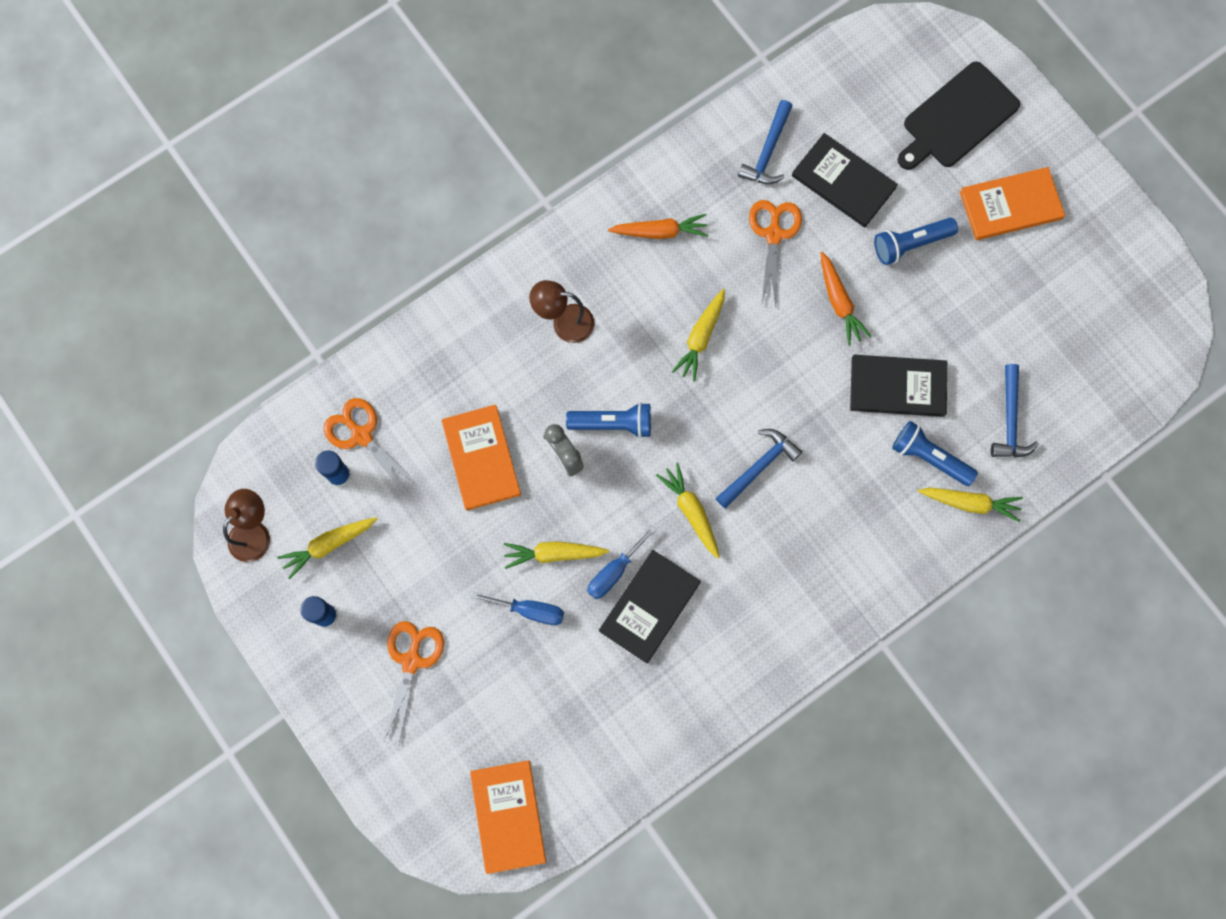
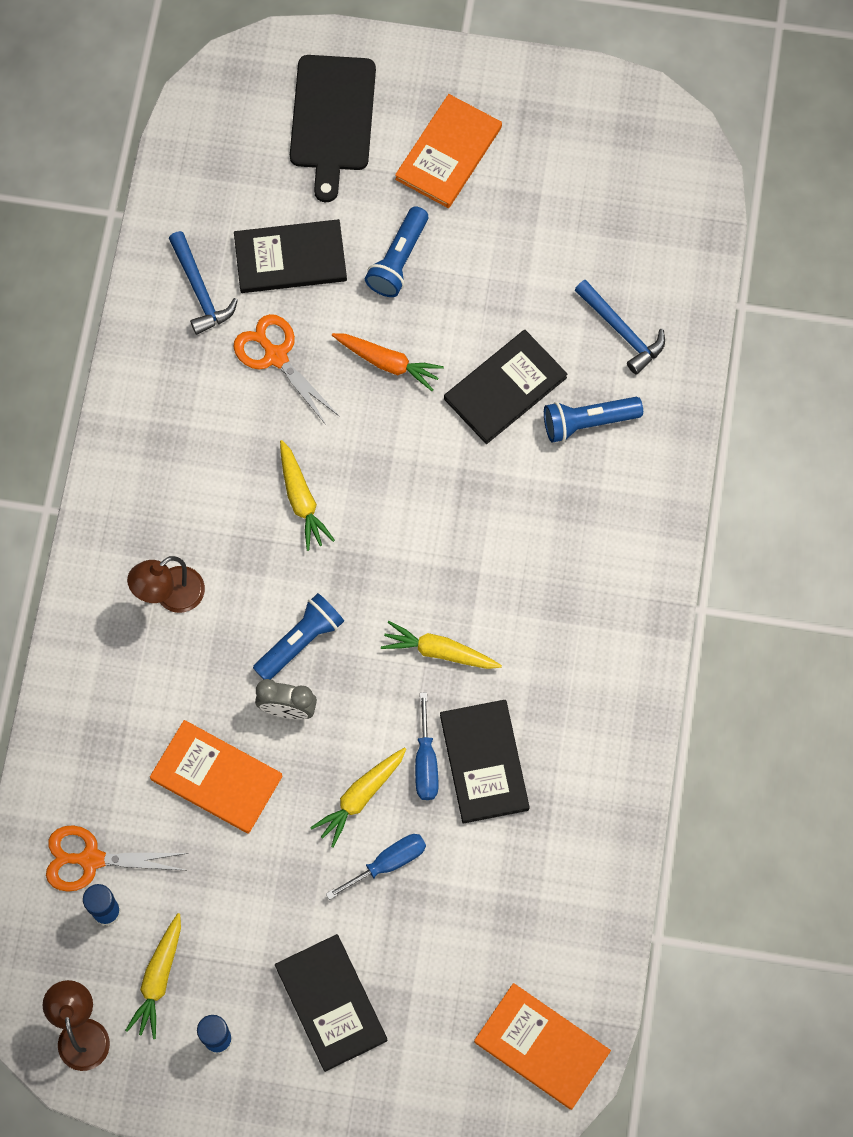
camera: 45 degrees left, 5 degrees down
(411, 661) = (331, 1003): orange scissors -> black book
(660, 231) = (176, 443): orange carrot -> none
(758, 466) = (458, 561): blue hammer -> none
(970, 503) = (656, 429): yellow carrot -> none

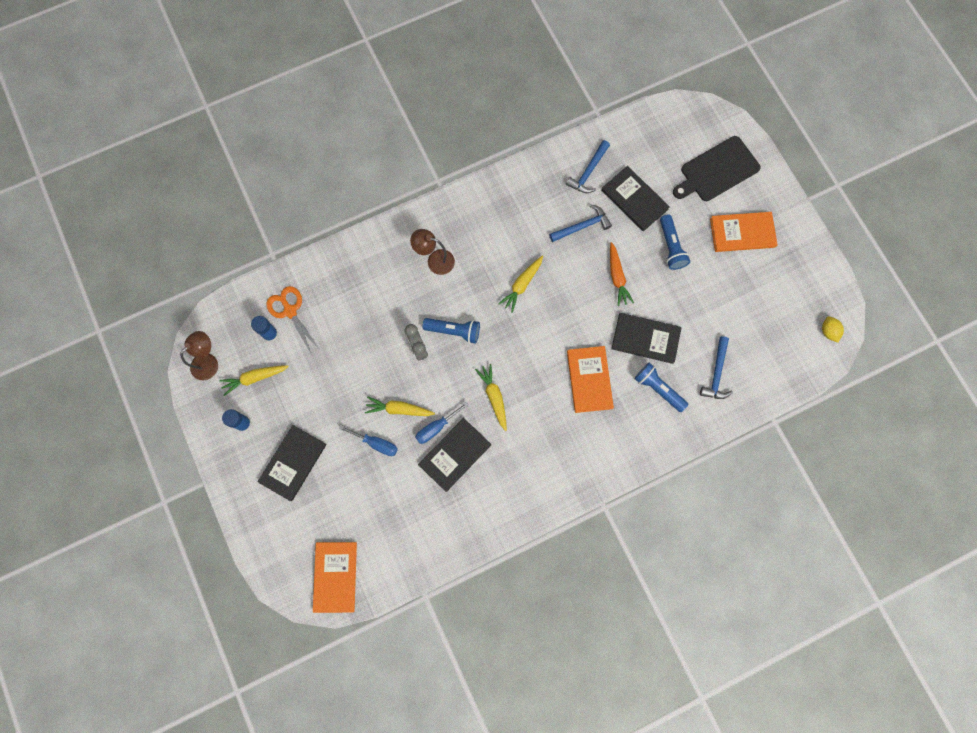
camera: 55 degrees right, 5 degrees up
(216, 778) = (364, 339): orange book -> orange book (589, 379)
(276, 356) = (582, 226): orange scissors -> blue hammer
(398, 260) = (671, 247): blue flashlight -> blue flashlight turned 90 degrees counterclockwise
(668, 147) = (828, 331): none -> yellow lemon

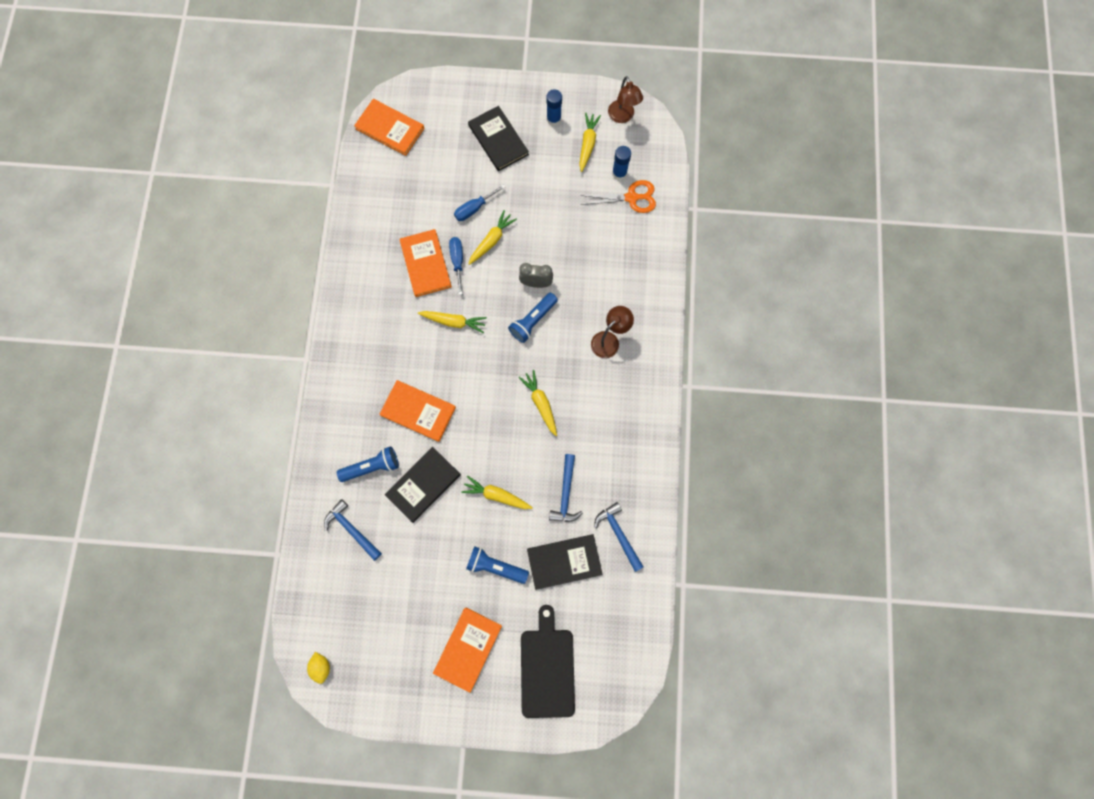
camera: 120 degrees right, 0 degrees up
(455, 455) = (425, 264): black book -> orange book
(617, 277) = (496, 495): orange carrot -> yellow carrot
(828, 331) = (321, 666): yellow lemon -> yellow lemon turned 60 degrees clockwise

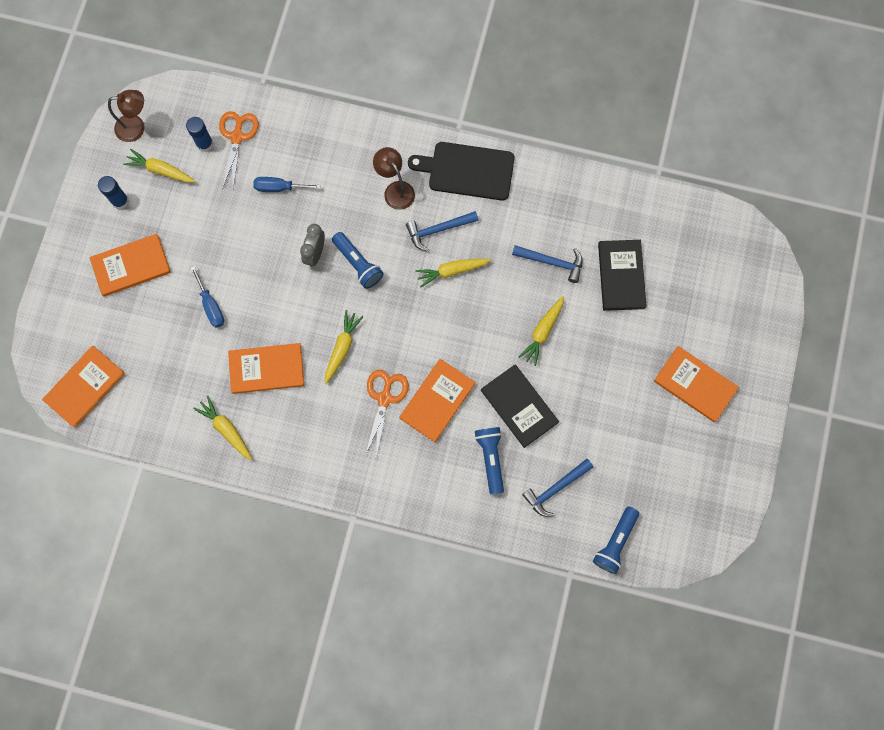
camera: 80 degrees left, 0 degrees up
(321, 666) = (694, 537): yellow lemon -> none
(414, 366) = (384, 398): none -> orange scissors
(457, 261) = (271, 333): blue screwdriver -> blue screwdriver (279, 187)
(492, 240) = (254, 292): yellow carrot -> yellow carrot (226, 429)
(495, 566) = (616, 345): blue flashlight -> blue flashlight (615, 542)
(498, 140) = (131, 266): black book -> orange book
(547, 668) = (723, 310): black cutting board -> black cutting board (467, 171)
(618, 534) = (601, 218): blue hammer -> blue hammer (438, 230)

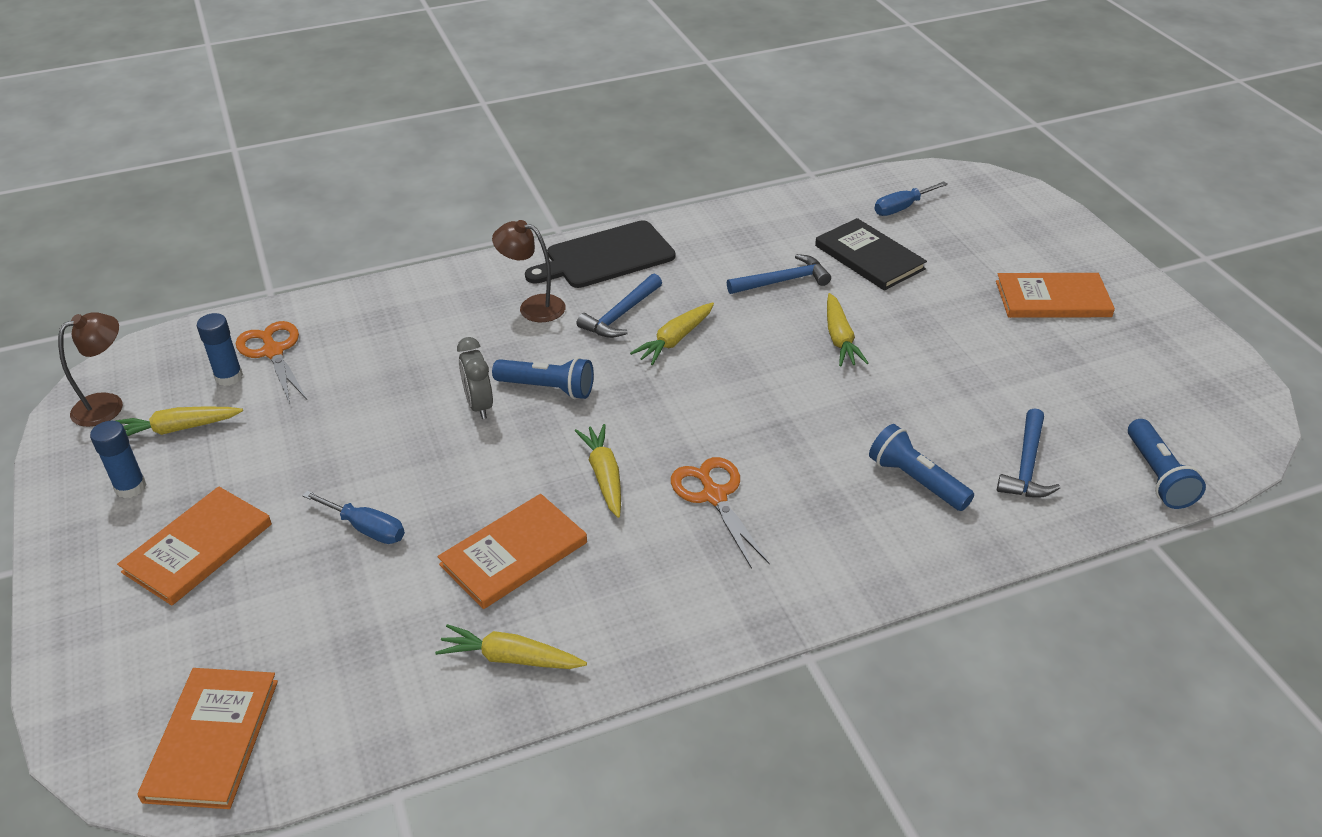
camera: 35 degrees left, 35 degrees down
(279, 187) = (373, 370): blue screwdriver -> blue screwdriver (901, 208)
(437, 401) = (785, 462): orange book -> none
(519, 406) = (891, 414): black book -> none

